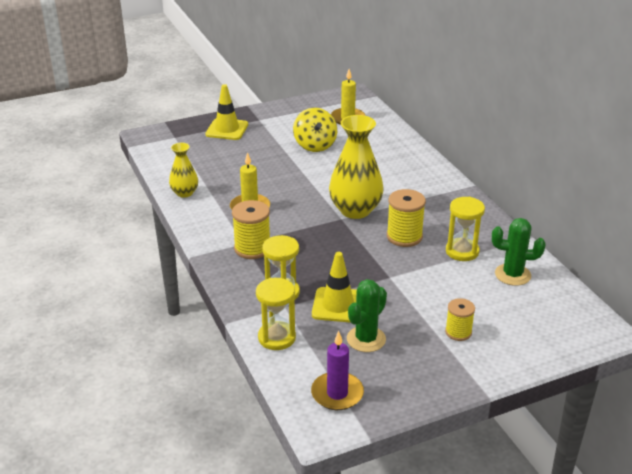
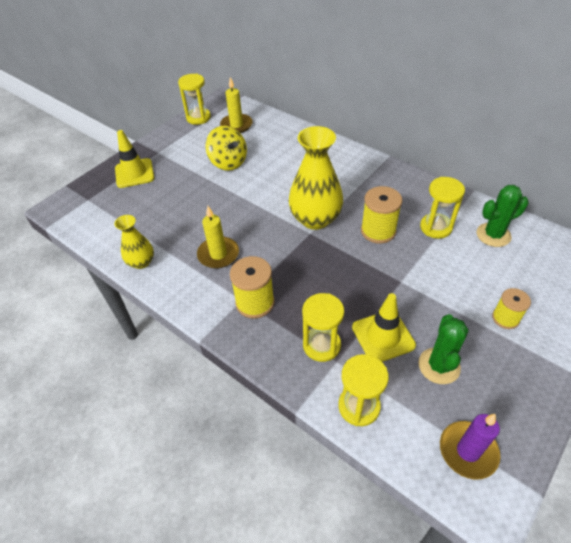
camera: 25 degrees left, 15 degrees up
(317, 102) = (198, 118): none -> yellow hourglass

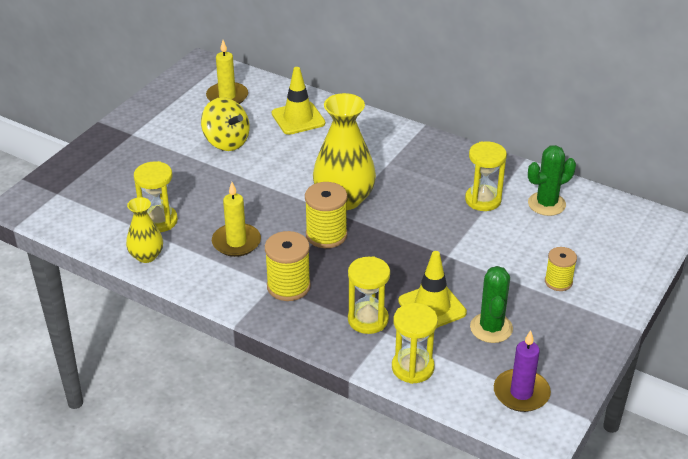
camera: 10 degrees left, 10 degrees down
(134, 173) = (108, 160): yellow traffic cone -> yellow traffic cone (298, 118)
(198, 118) = (174, 89): yellow hourglass -> yellow hourglass (159, 221)
(378, 231) = (418, 207): yellow spool -> yellow spool (326, 235)

